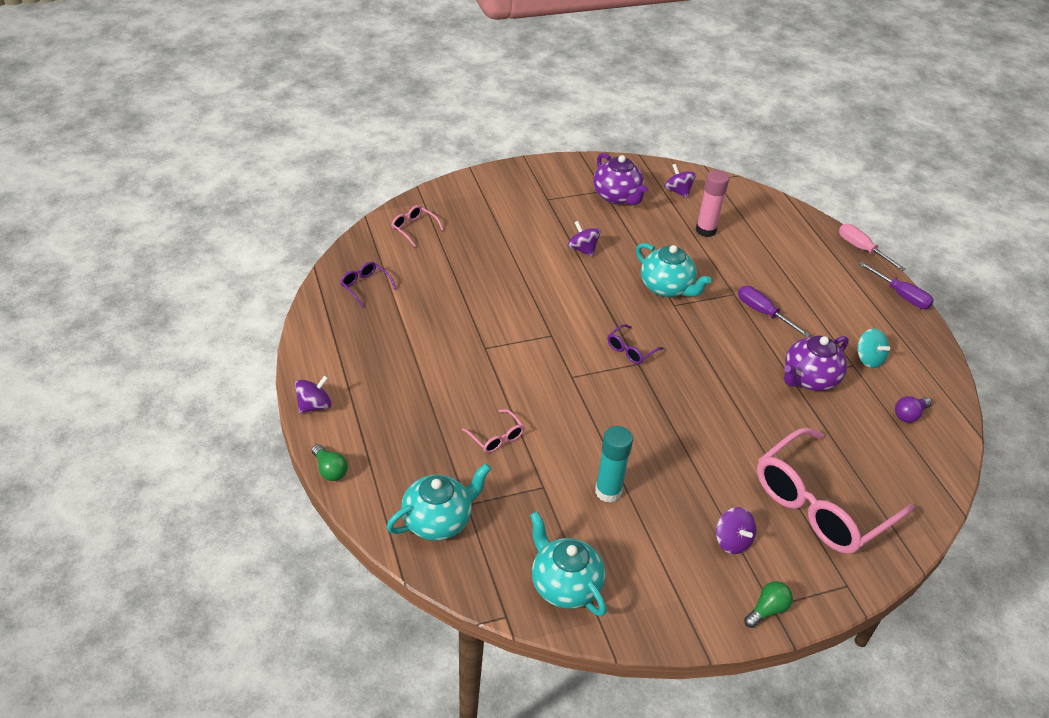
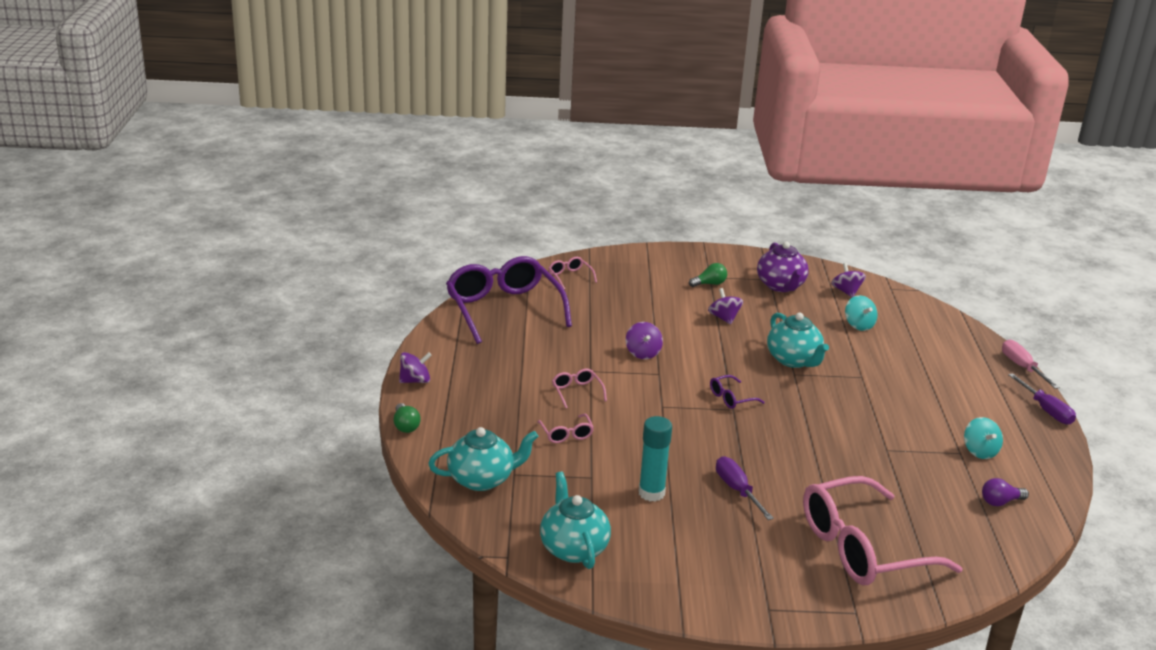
camera: 20 degrees right, 15 degrees down
(365, 286) = (503, 309): purple glasses -> purple glasses, size x2.49
(483, 379) = (576, 392): none -> pink glasses
(705, 230) = (859, 325): pink glue stick -> turquoise spinning top
(732, 541) = (755, 554): purple spinning top -> purple spinning top (643, 353)
(763, 313) = (884, 396): purple screwdriver -> purple screwdriver (737, 490)
(767, 610) = (762, 611): green light bulb -> green light bulb (709, 284)
(809, 379) = (905, 454): purple teapot -> none

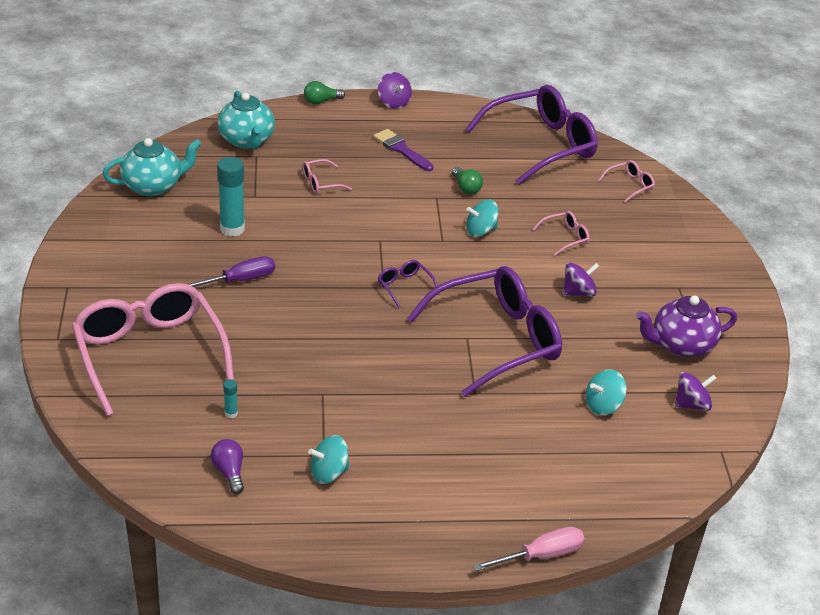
camera: 85 degrees right, 10 degrees up
(506, 383) = (401, 149): none -> purple brush
(576, 392) = (395, 189): pink glasses -> pink glasses (565, 237)
(643, 353) = (481, 231): purple spinning top -> turquoise spinning top
(709, 284) = (659, 286): green light bulb -> green light bulb (466, 188)
(793, 360) = (497, 340): turquoise teapot -> purple glasses
(928, 499) = (231, 413): none -> turquoise glue stick
(1046, 410) = (434, 558): purple screwdriver -> none

